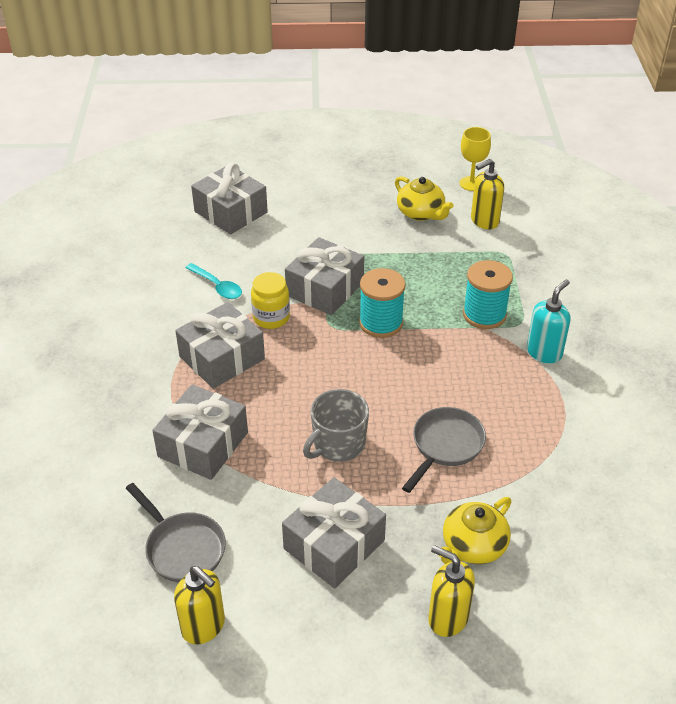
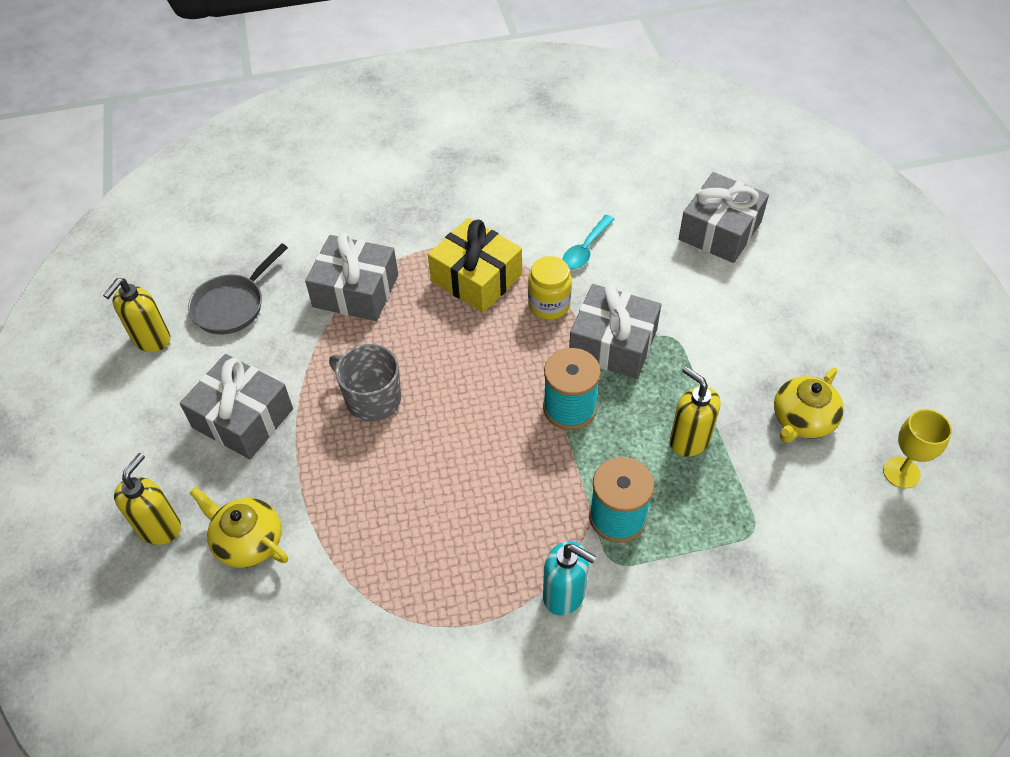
camera: 80 degrees right, 10 degrees up
(222, 358) = (476, 278): grey gift -> yellow gift
(445, 446) = (384, 499): grey pan -> none
(484, 221) = (818, 498): yellow soap dispenser -> yellow soap dispenser (689, 440)

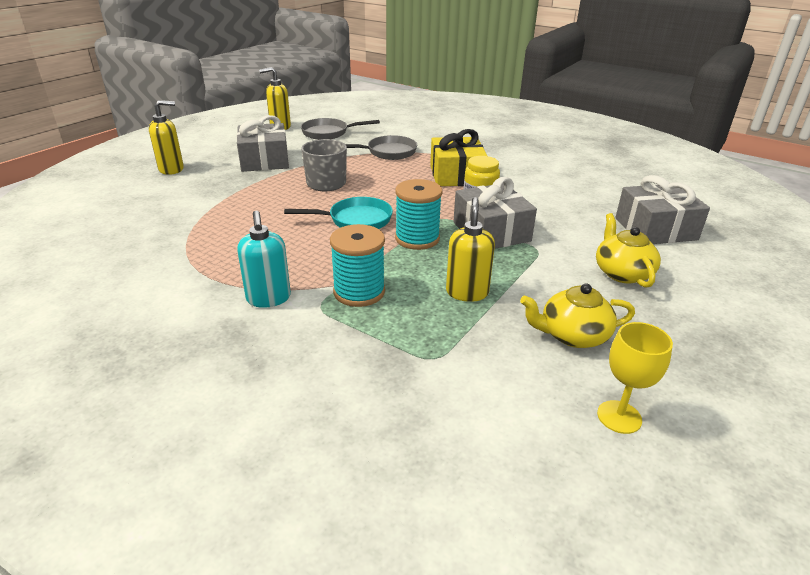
camera: 45 degrees right, 20 degrees down
(248, 541) = (188, 191): yellow teapot -> yellow teapot (622, 273)
(355, 291) = (388, 152): grey gift -> grey pan
(484, 430) = (356, 220): none -> turquoise pan
(586, 249) = (542, 194): turquoise spoon -> none

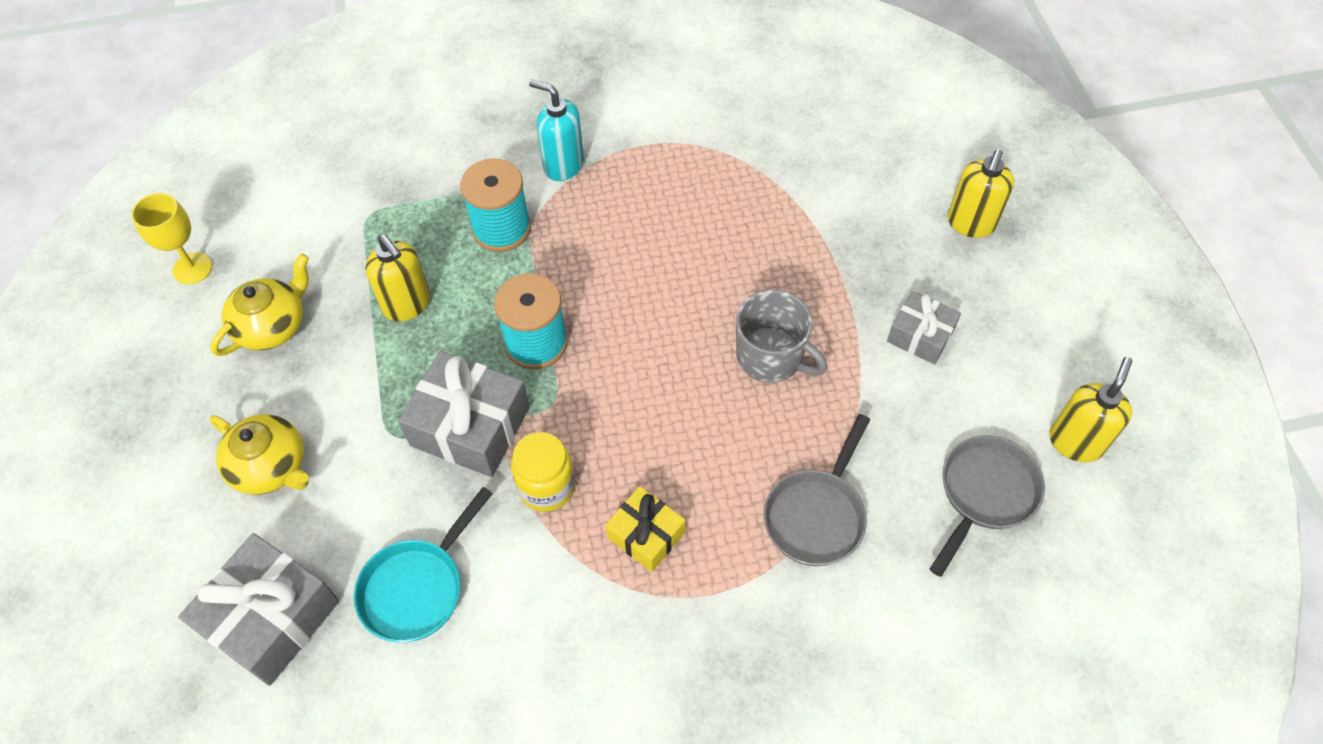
camera: 135 degrees right, 25 degrees up
(264, 160) = (920, 335): grey gift -> grey gift, size x0.59
(356, 220) = (636, 318): turquoise pan -> turquoise pan (417, 588)
(456, 175) = (646, 535): yellow gift -> yellow gift, size x0.59

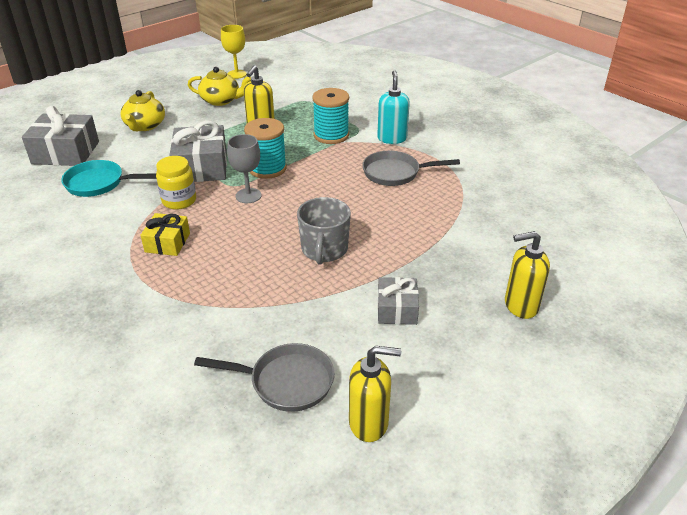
camera: 60 degrees right, 20 degrees down
(592, 394) = (248, 196): none -> grey goblet
(816, 515) = (219, 304): grey pan -> grey pan (395, 173)

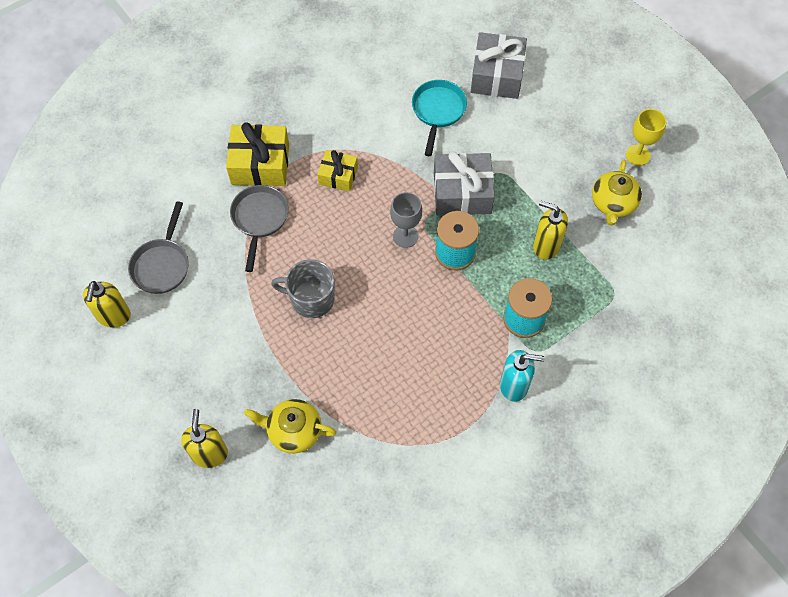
camera: 95 degrees right, 25 degrees up
(138, 305) = (260, 164): none -> yellow gift
(145, 126) = (551, 134): yellow teapot -> yellow teapot (293, 431)
(179, 201) = (402, 179): yellow jar -> none
(236, 74) = (689, 217): yellow goblet -> yellow goblet (637, 155)
(395, 173) = (437, 378): grey pan -> grey pan (259, 219)
(397, 309) = (223, 350): grey gift -> none

